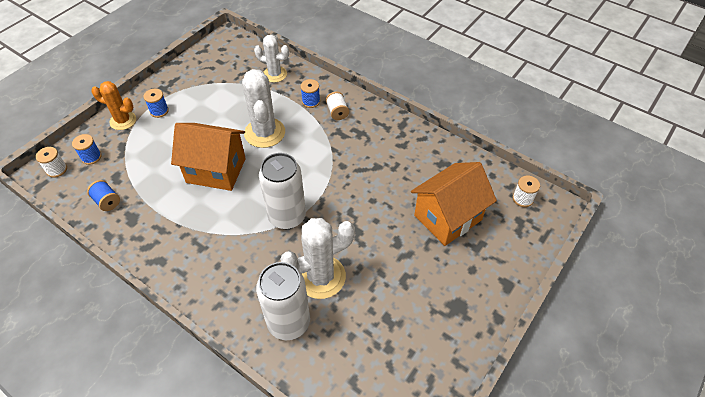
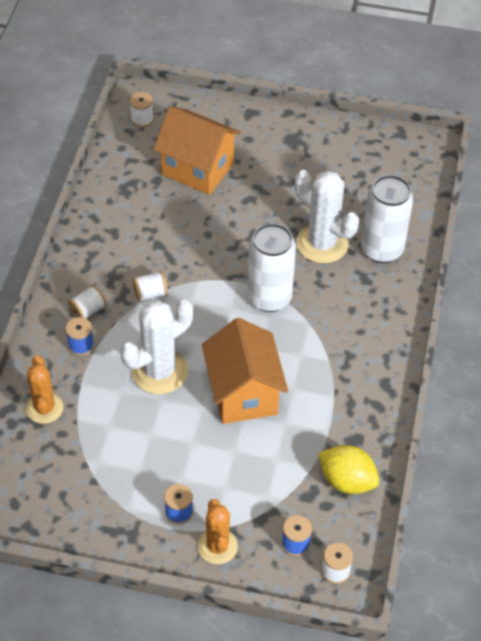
camera: 115 degrees left, 0 degrees up
(107, 201) = (347, 481): blue spool -> yellow lemon
(275, 74) = (44, 408): white cactus -> orange cactus
(333, 148) = (150, 293): none -> white spool

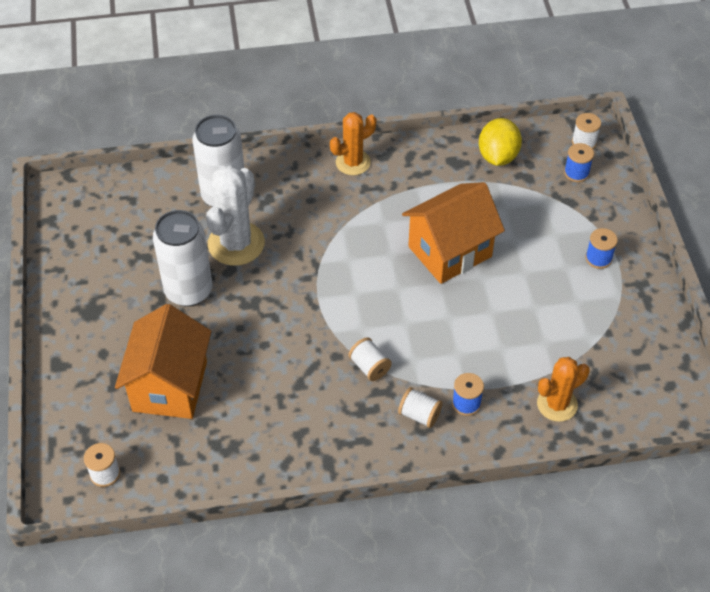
camera: 110 degrees left, 0 degrees up
(159, 371) = (461, 324): white cactus -> none
(217, 546) = (612, 222): orange cactus -> orange cactus (353, 162)
(269, 298) = (326, 265): white can -> white can (188, 291)

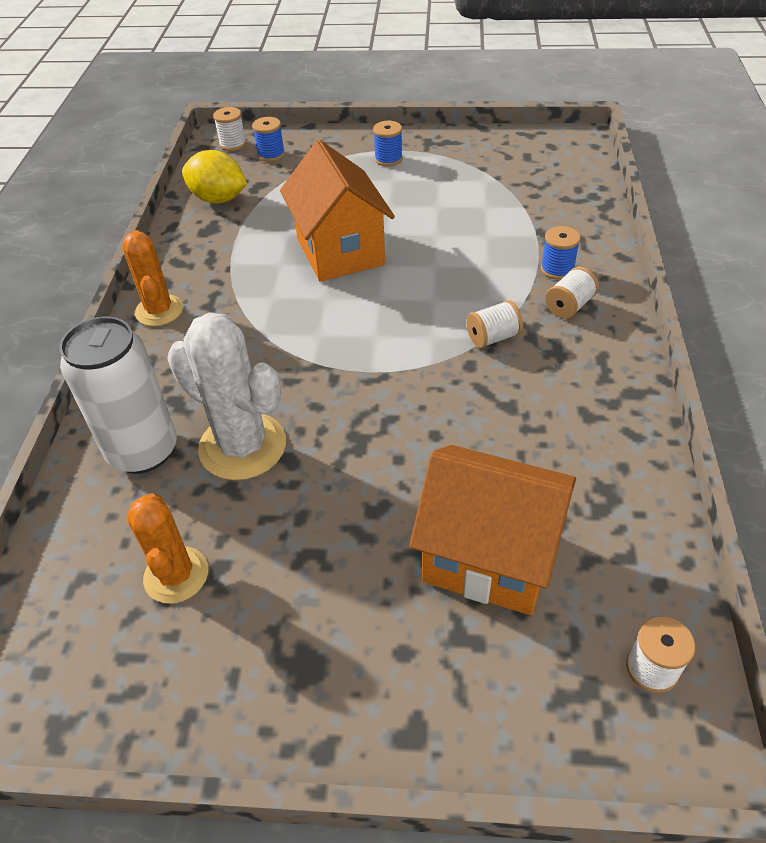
camera: 75 degrees left, 5 degrees down
(188, 291) = (310, 514): white can -> none
(557, 404) = (565, 210): orange cactus -> orange cactus (176, 575)

